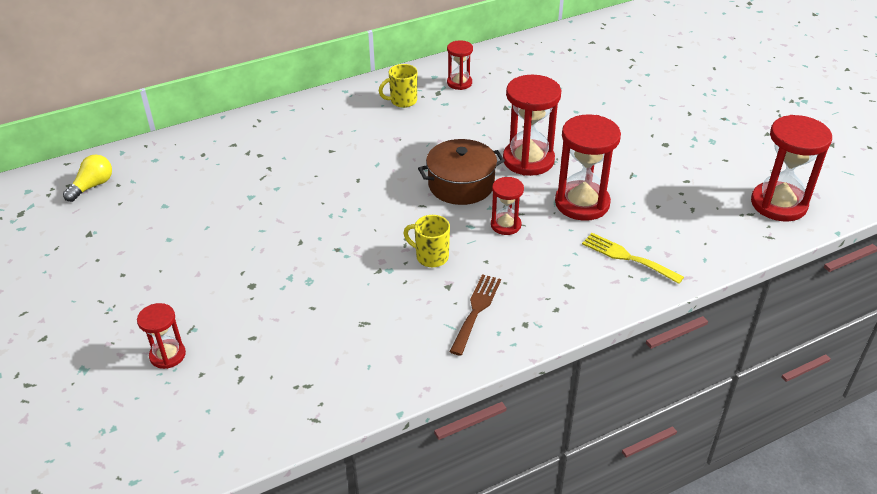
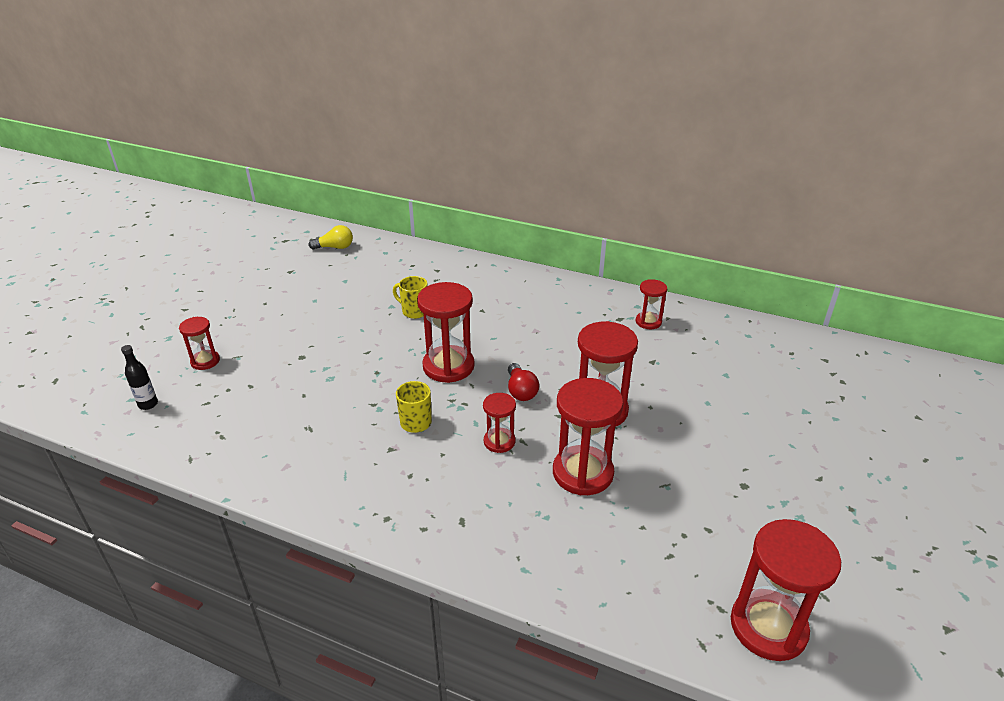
camera: 50 degrees right, 5 degrees down
(187, 424) = (148, 404): none -> black bottle
(382, 205) = (448, 366): none -> red hourglass
(402, 101) = (584, 309): yellow mug -> yellow mug (414, 311)
(461, 184) = (521, 391): brown pot -> red light bulb
(476, 310) = (376, 480): brown fork -> none
(627, 257) = (542, 542): yellow fork -> none

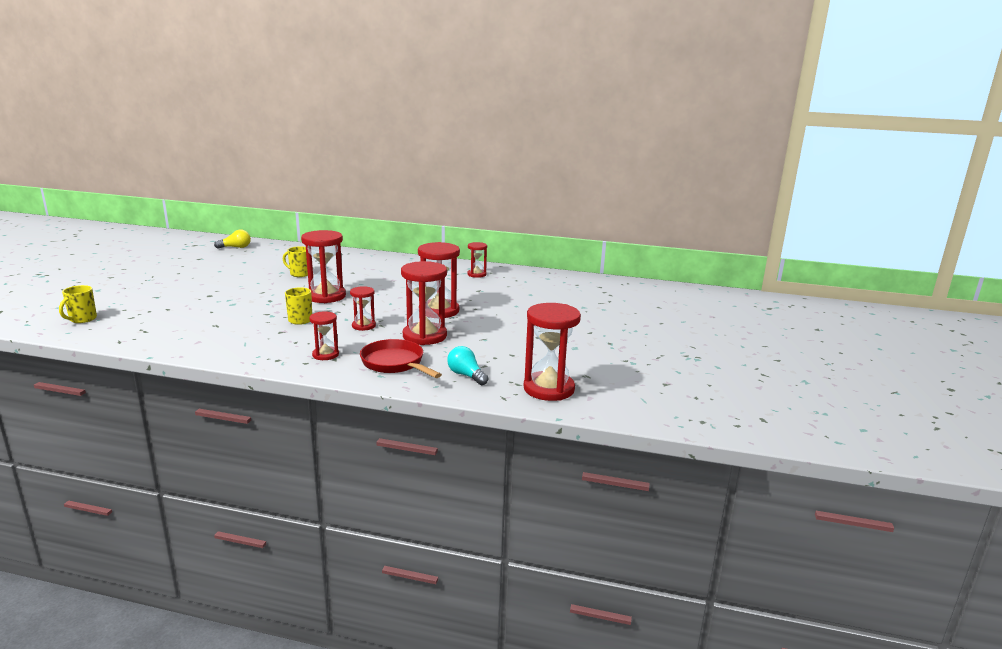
camera: 10 degrees left, 15 degrees down
(148, 404) = (82, 319): black bottle -> yellow mug
(205, 361) = (129, 299): red hourglass -> red hourglass (325, 355)
(521, 391) = (380, 305): red light bulb -> none
(544, 541) = (395, 364): none -> red pan
(645, 580) = (466, 375): none -> turquoise light bulb

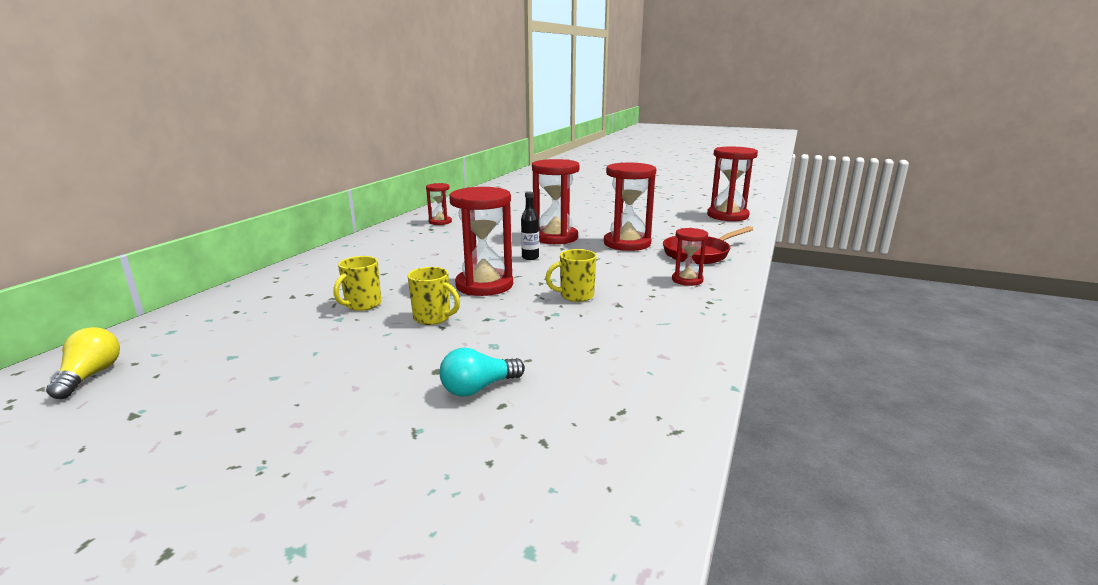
camera: 80 degrees left, 0 degrees up
(82, 319) = (547, 517): yellow mug -> yellow mug (433, 318)
(363, 326) = (598, 265): red hourglass -> none
(384, 305) = (530, 257): none -> black bottle
(466, 375) = (714, 234): turquoise light bulb -> turquoise light bulb (479, 388)

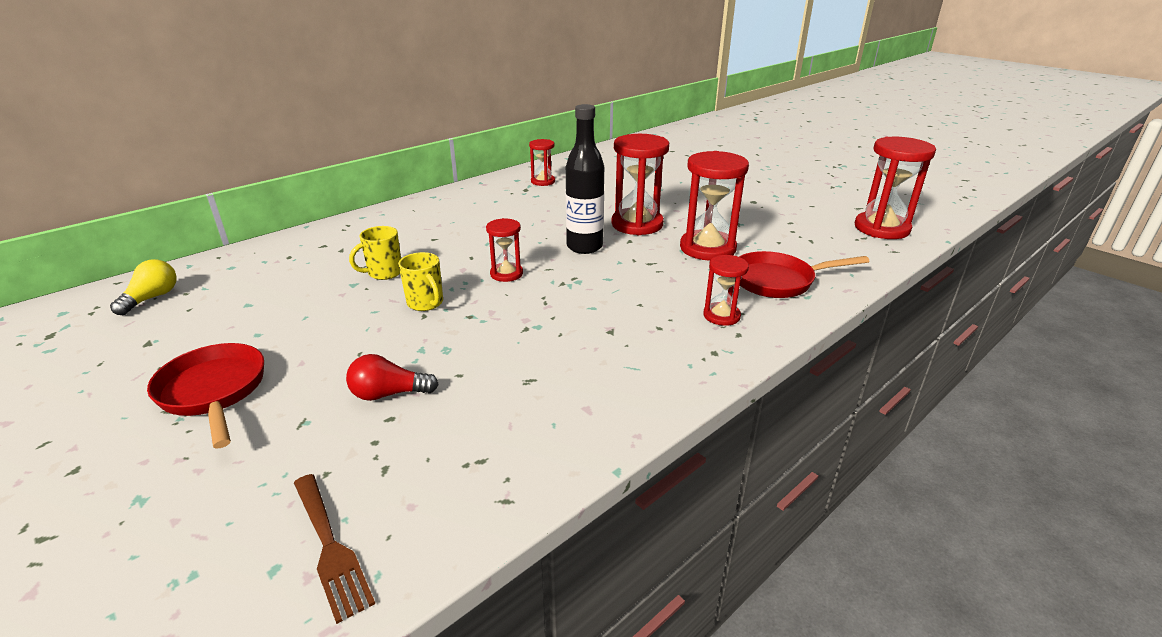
camera: 25 degrees right, 10 degrees up
(279, 434) = (214, 392): none -> red pan
(479, 388) = (389, 394): turquoise light bulb -> red light bulb
(484, 285) = (506, 274): red hourglass -> red hourglass, size x0.55
(530, 257) = (584, 247): black bottle -> black bottle, size x1.90
(565, 514) = (330, 547): none -> brown fork
(575, 296) = (579, 309): yellow mug -> none

